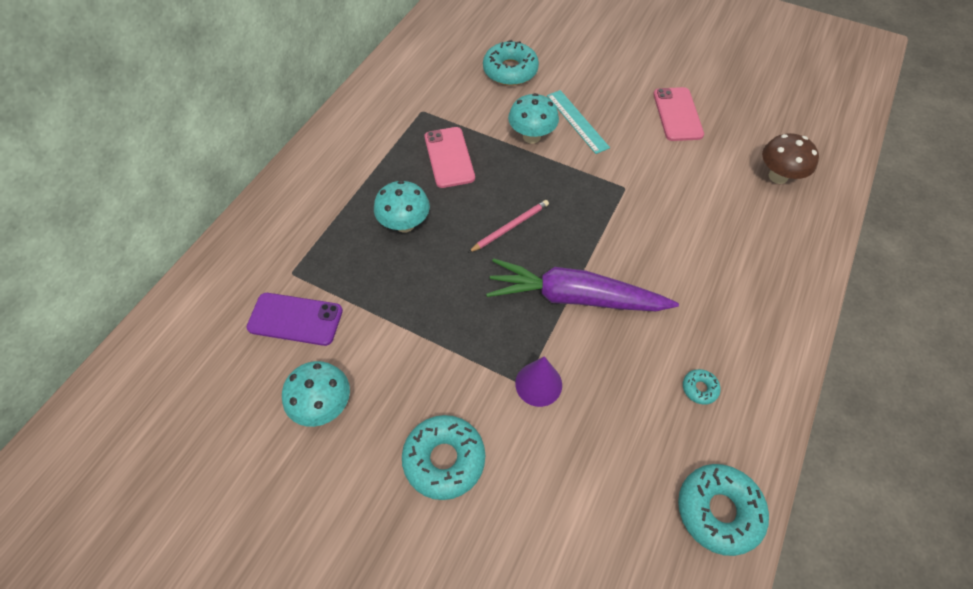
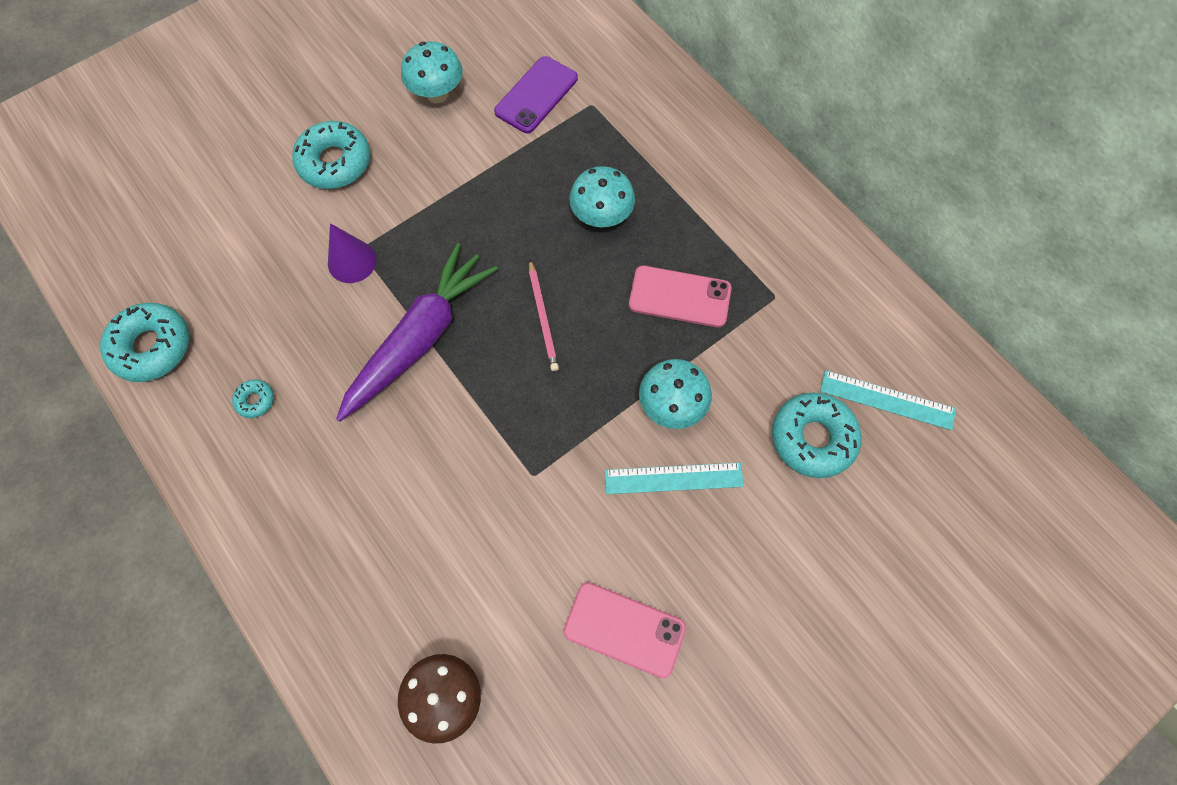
camera: 115 degrees right, 10 degrees up
(465, 47) = (887, 400): none -> turquoise ruler

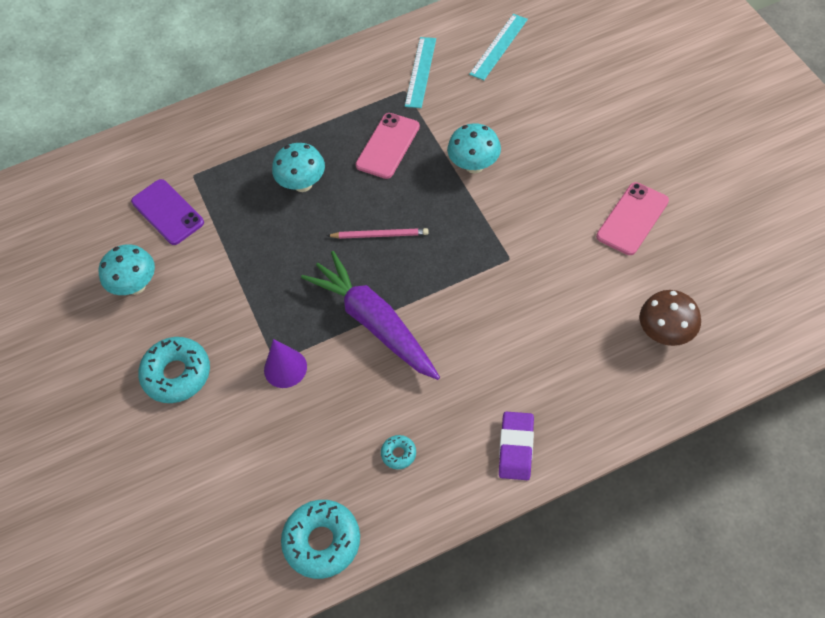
camera: 70 degrees left, 10 degrees down
(270, 528) = (516, 448): none -> purple eraser
(673, 478) = (529, 173): turquoise ruler -> turquoise ruler (420, 72)
(812, 438) = (517, 91): turquoise donut -> none

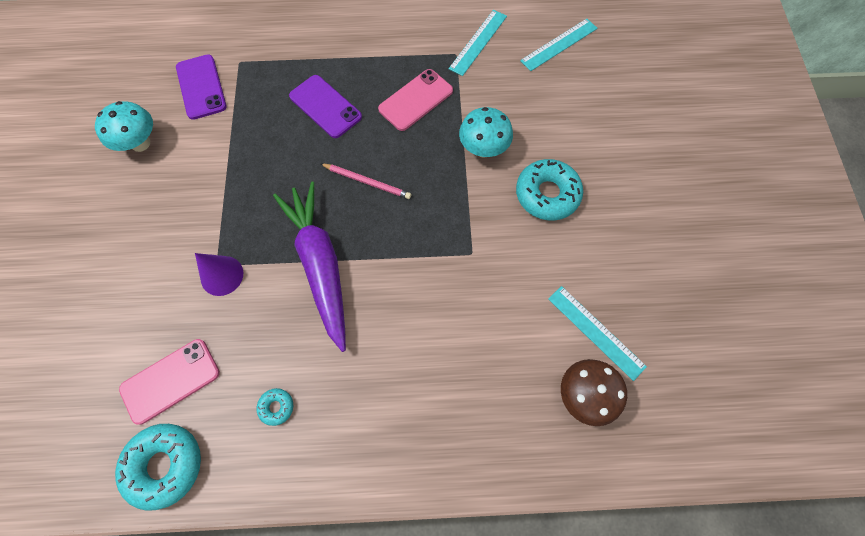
camera: 15 degrees right, 10 degrees up
(177, 374) = (130, 241): turquoise donut -> turquoise donut (547, 194)
(303, 184) = (325, 106): turquoise mushroom -> purple phone
(516, 448) = (385, 451): purple eraser -> none
(632, 219) = (605, 262): pink phone -> pink phone (170, 381)
(651, 279) = (595, 332): none -> turquoise ruler

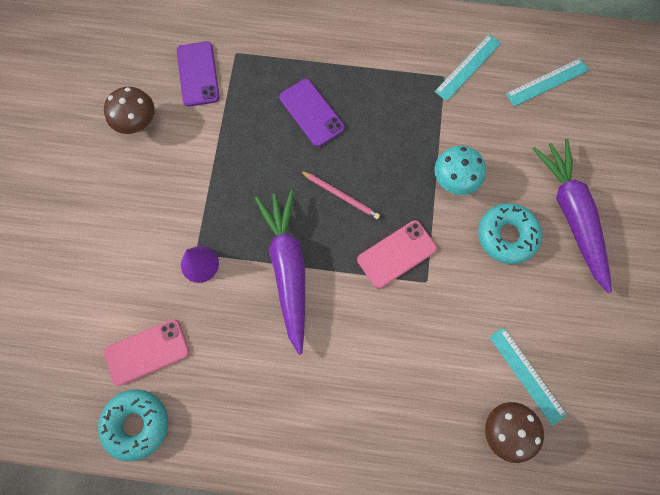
camera: 10 degrees right, 5 degrees up
(140, 143) = (138, 123): turquoise mushroom -> brown mushroom
(276, 407) = (235, 391): turquoise donut -> none
(416, 100) = (398, 119): pink phone -> pink phone (397, 254)
(609, 164) = (571, 215): none -> purple carrot

